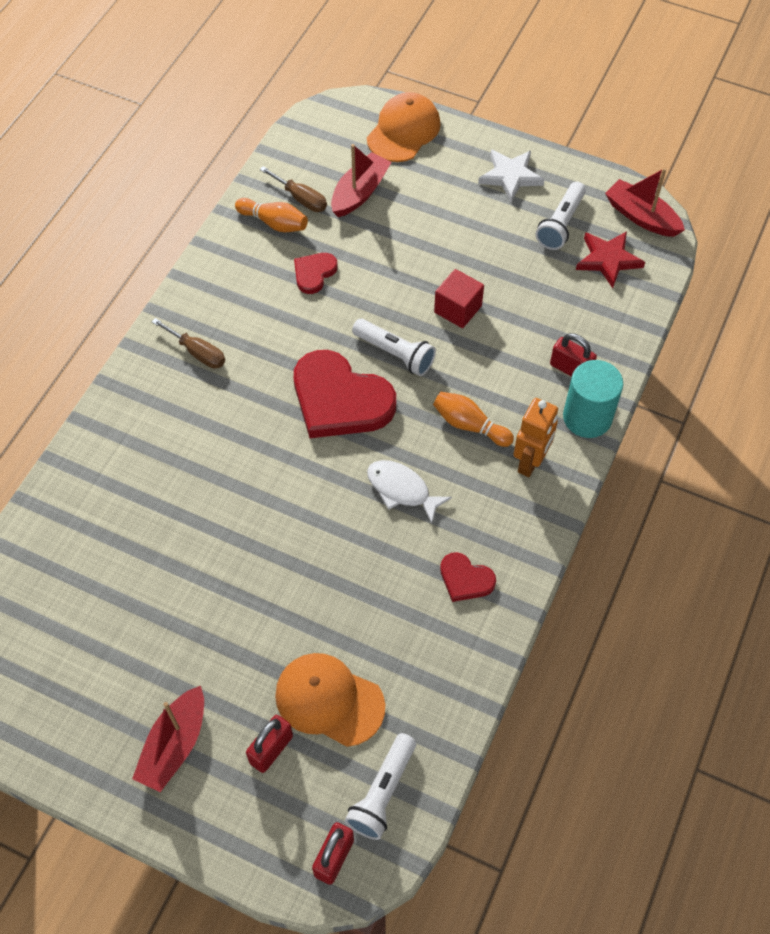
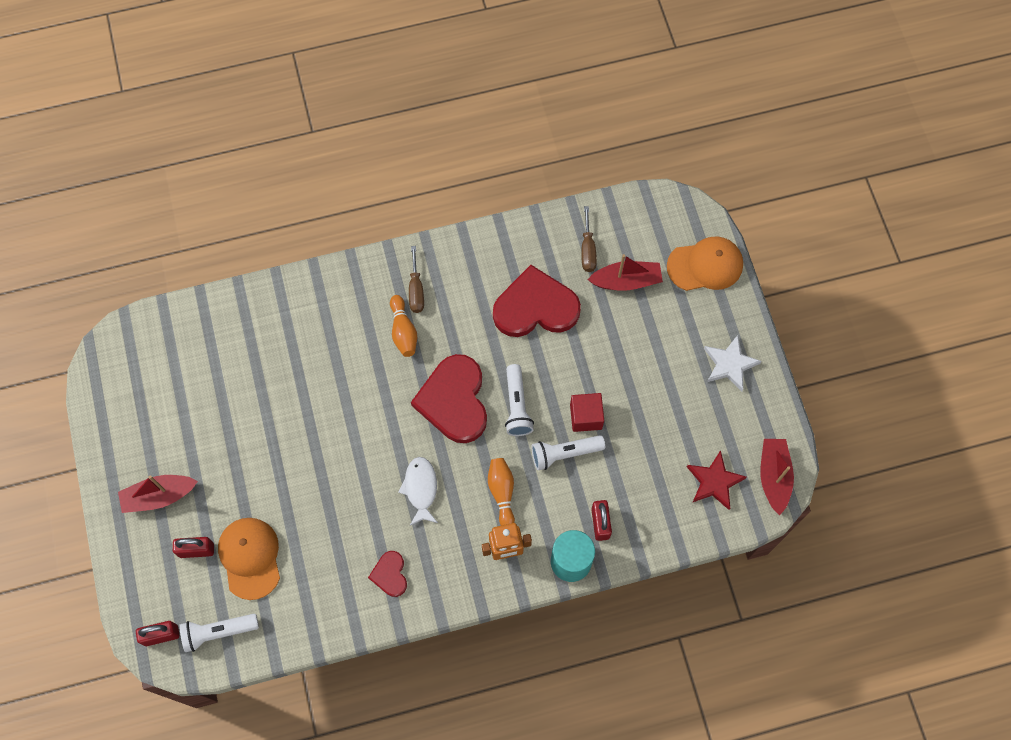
camera: 50 degrees right, 10 degrees up
(274, 223) = (553, 250): orange bowling pin -> orange bowling pin (403, 331)
(314, 273) = (535, 307): red heart -> red heart, size x2.06
(560, 224) = (717, 428): white flashlight -> white flashlight (564, 453)

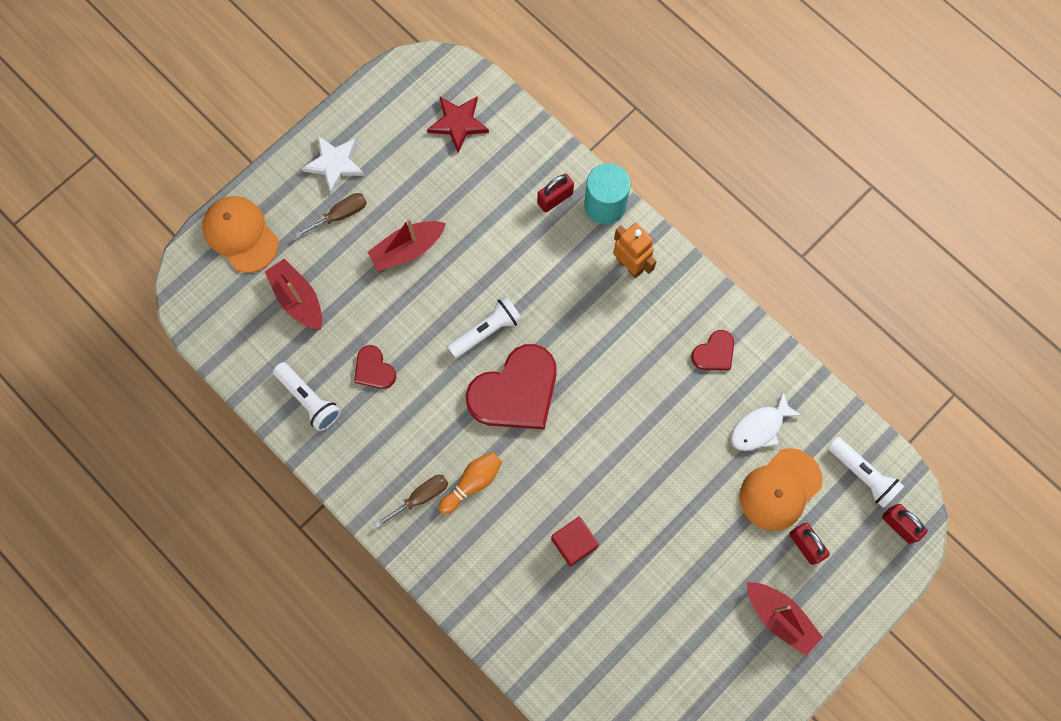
camera: 120 degrees left, 5 degrees up
(420, 489) = (619, 372): white fish -> white fish (760, 427)
(502, 493) = (579, 297): orange bowling pin -> none
(535, 307) = (374, 369): red heart -> red heart, size x0.48
(564, 453) = (508, 263): white flashlight -> white flashlight (309, 399)
(586, 417) = (461, 263): red cube -> red cube (574, 543)
(587, 250) = (283, 353): brown screwdriver -> brown screwdriver (340, 215)
(774, 477) = (424, 77): red boat -> red boat (407, 249)

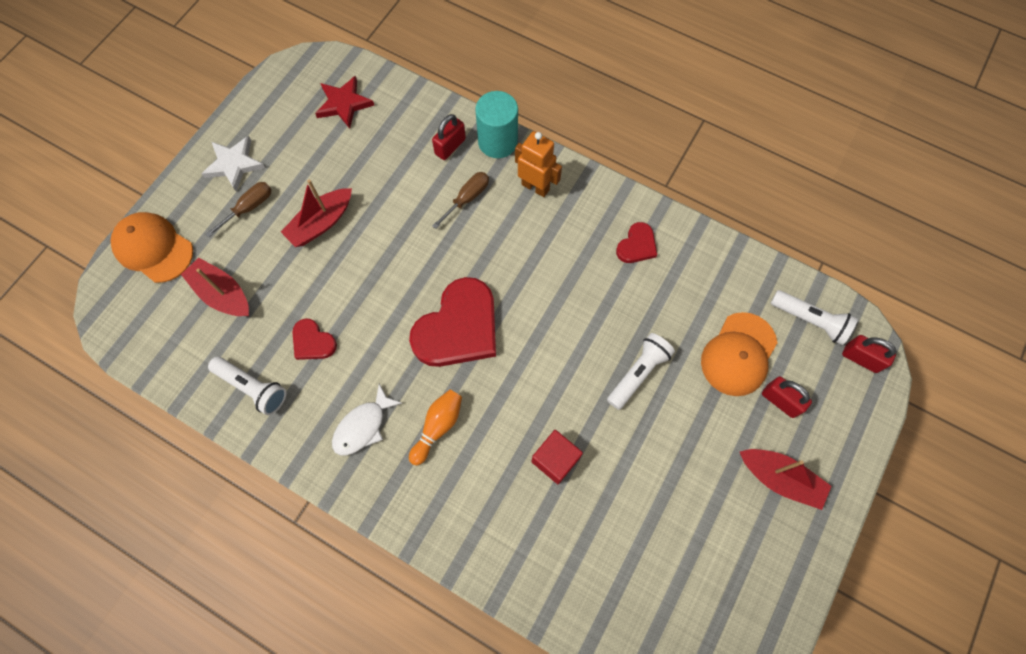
camera: 15 degrees left, 5 degrees down
(421, 497) = (389, 455): brown screwdriver -> brown screwdriver (467, 198)
(486, 331) = (416, 278): white flashlight -> white flashlight (638, 373)
(760, 427) = (701, 302): white fish -> white fish (363, 426)

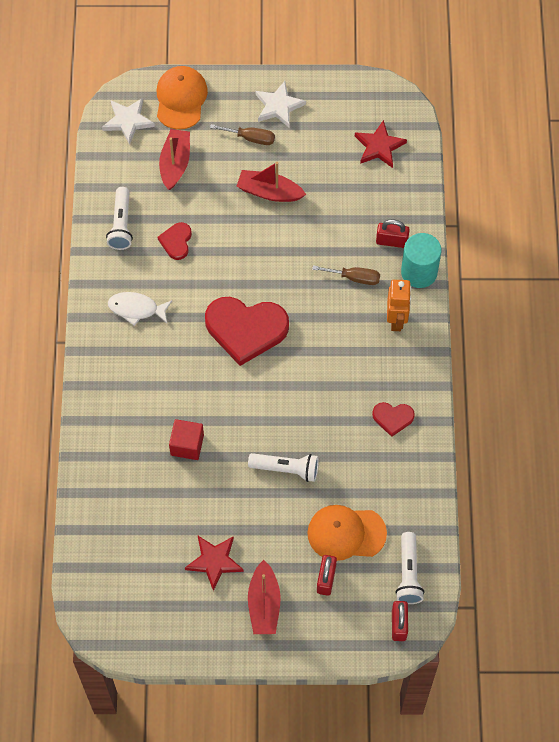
camera: 60 degrees right, 5 degrees down
(137, 314) = (128, 121): none -> white star
(438, 427) = (164, 356): orange bowling pin -> none
(706, 505) = (214, 561): none -> red star

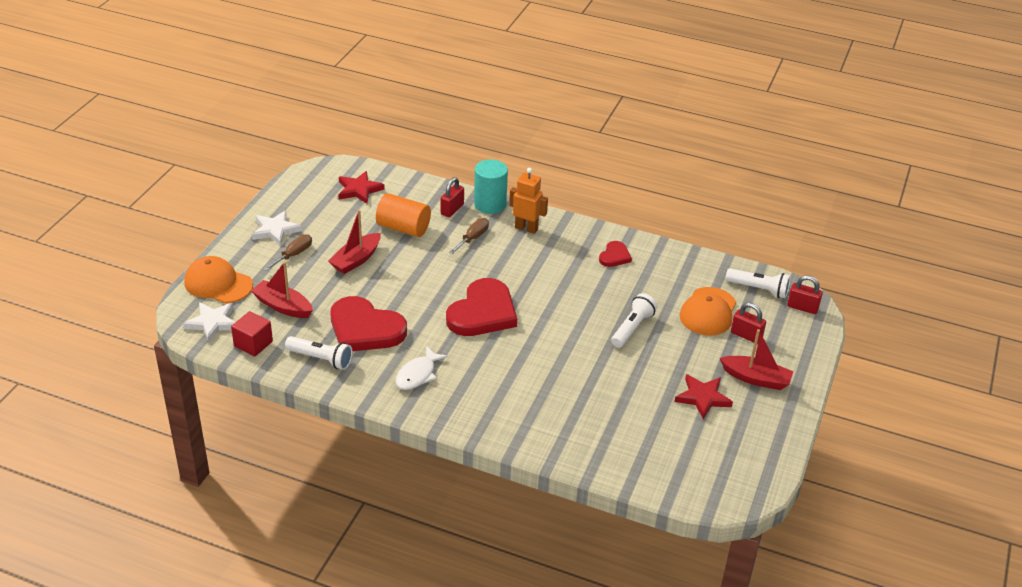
camera: 70 degrees left, 25 degrees down
(176, 241) = (365, 329): red heart -> red heart, size x2.06
(187, 445) = (578, 382): red cube -> red cube (253, 344)
(338, 211) = (403, 228): none -> orange cylinder

